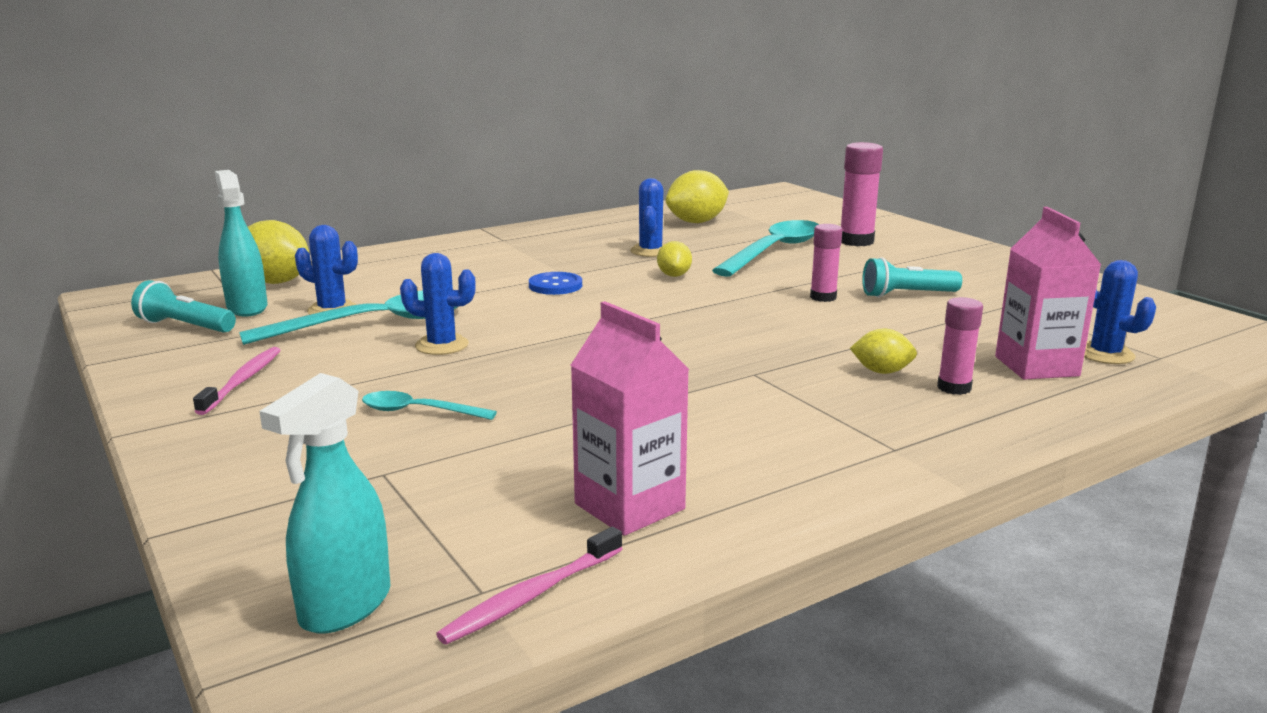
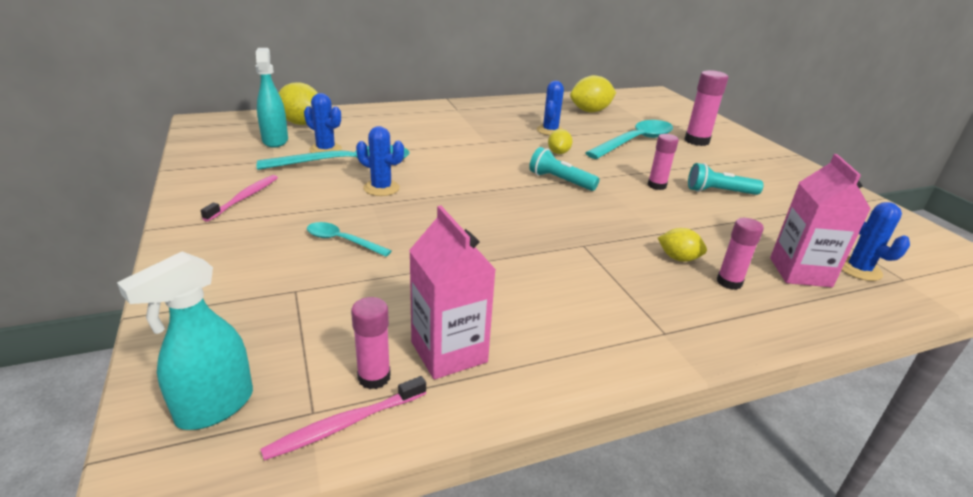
camera: 10 degrees right, 10 degrees up
(185, 326) = (231, 149): turquoise flashlight -> turquoise flashlight (560, 181)
(544, 545) = (374, 377): none -> pink glue stick
(555, 285) = (475, 150): blue button -> none

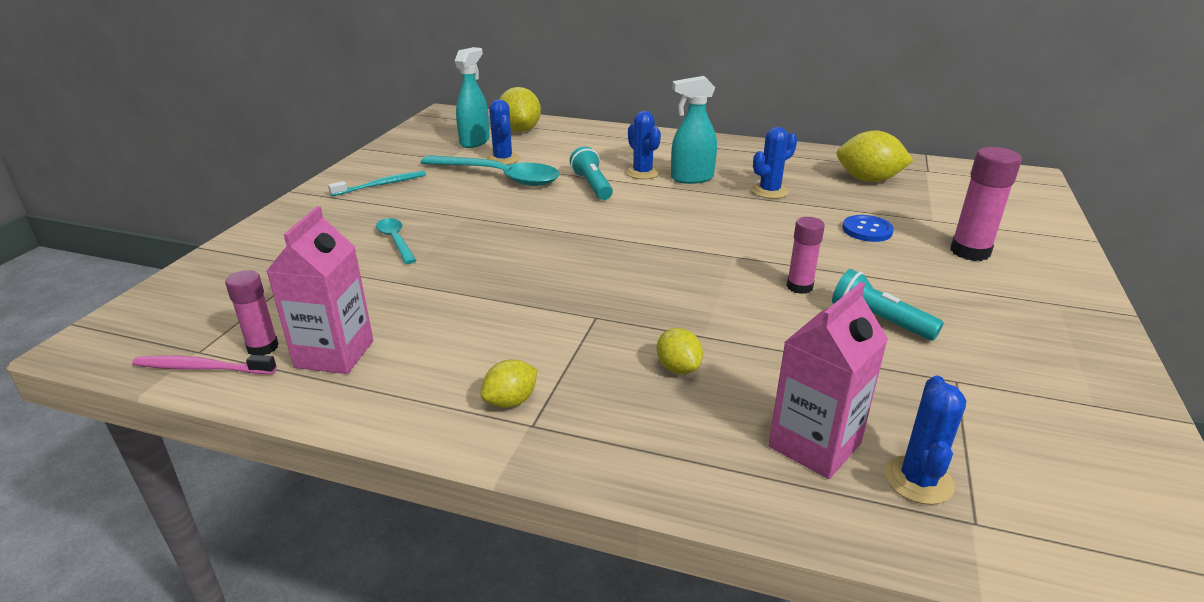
camera: 40 degrees right, 0 degrees up
(214, 407) = (159, 322): turquoise spray bottle -> turquoise spray bottle (691, 178)
(245, 198) = (382, 185): pink toothbrush -> turquoise toothbrush
(381, 188) = (495, 206): blue cactus -> blue cactus (642, 173)
(558, 152) = (736, 218): yellow lemon -> yellow lemon (511, 401)
(560, 181) = (684, 247): turquoise flashlight -> turquoise flashlight (592, 185)
(635, 142) = (867, 230): turquoise spoon -> blue button
(729, 282) = (694, 414): pink glue stick -> none

